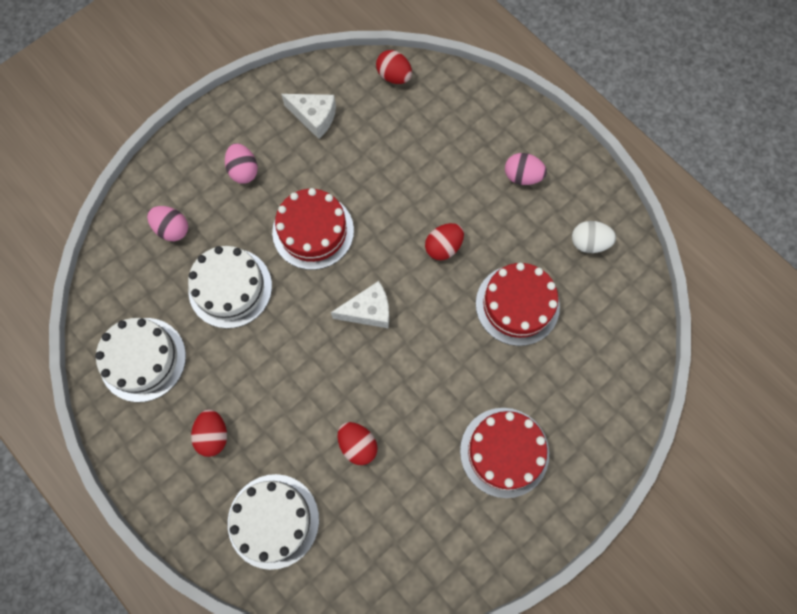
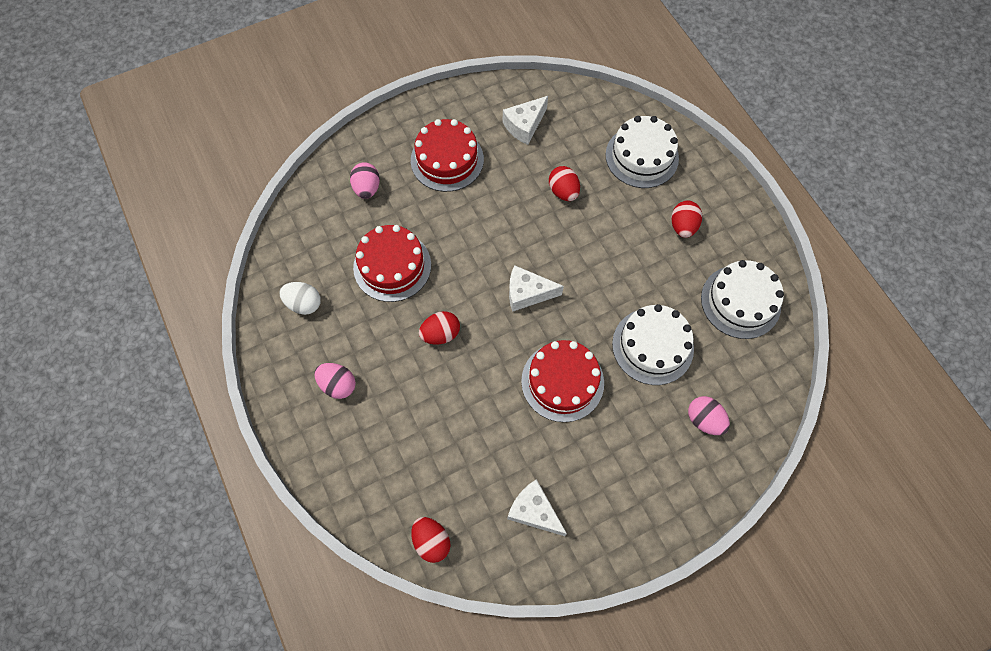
camera: 165 degrees left, 5 degrees down
(244, 171) = (622, 466): pink egg -> pink egg (367, 188)
(426, 528) = (524, 126): none -> white cheese

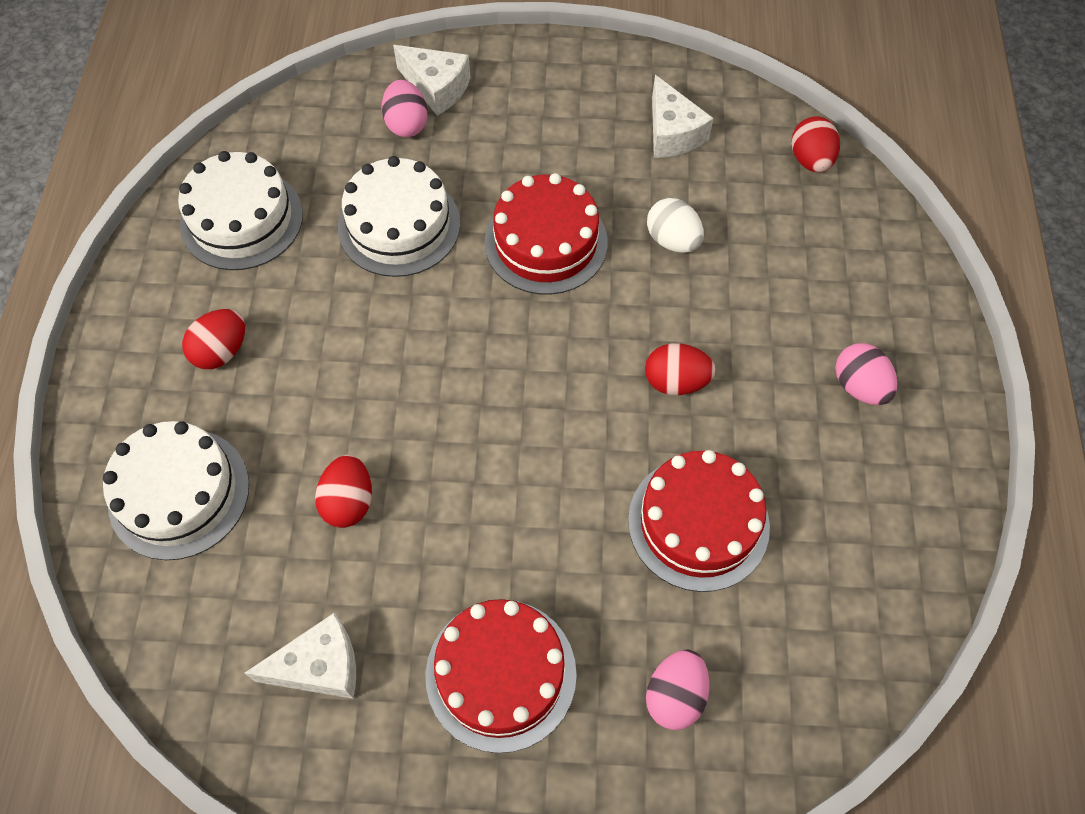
camera: 150 degrees left, 5 degrees down
(304, 303) = (869, 534): white egg -> white egg (672, 240)
(527, 293) = (516, 374): white cheese -> white cheese (436, 88)

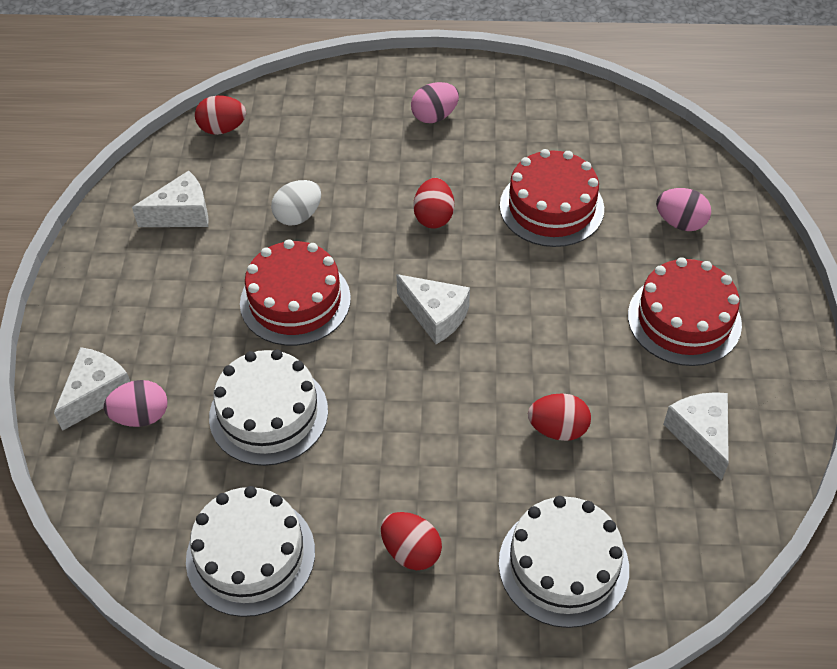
camera: 90 degrees left, 10 degrees down
(519, 380) = (435, 315): none -> white cheese

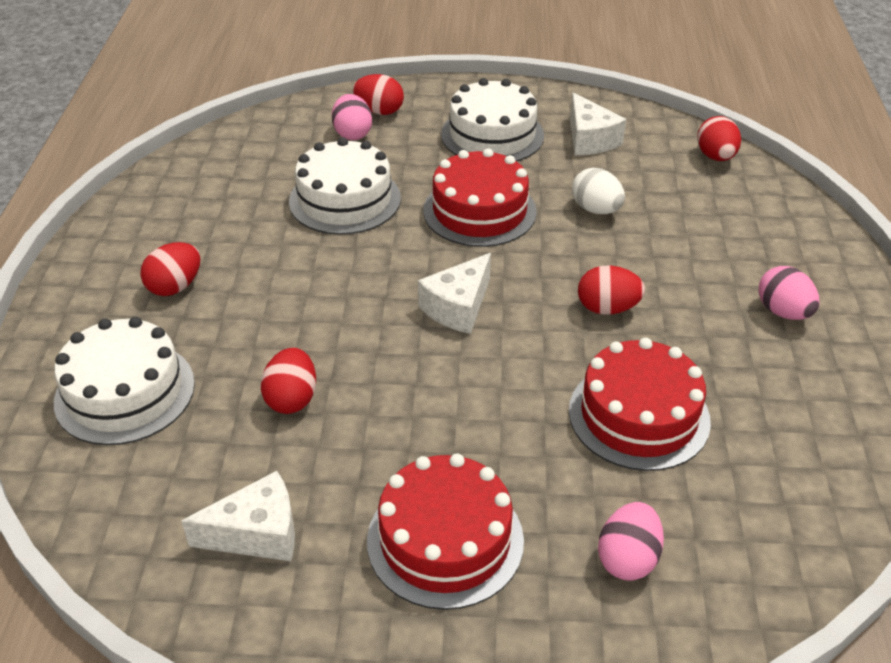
camera: 90 degrees right, 10 degrees down
(97, 393) = (379, 111): white cheese -> red egg
(250, 555) = (201, 195): white cake -> white cake (492, 135)

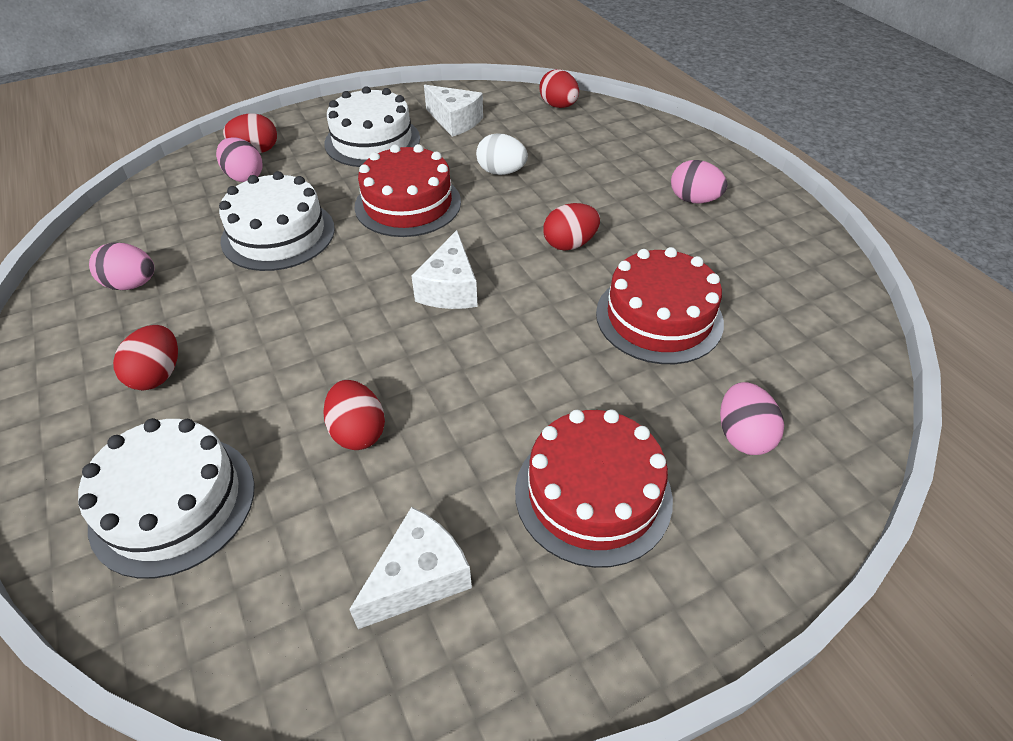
camera: 30 degrees left, 5 degrees up
(202, 202) = (132, 284): none -> pink egg

